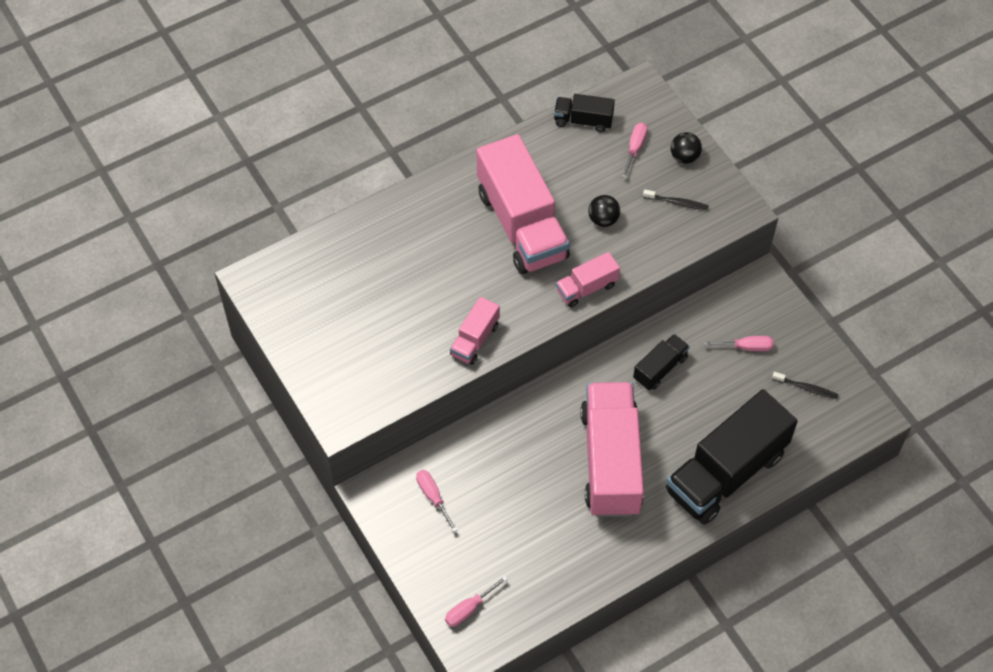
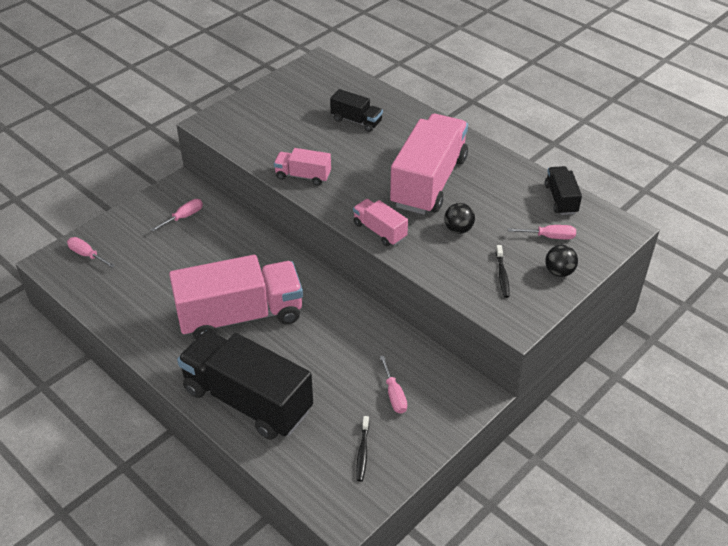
camera: 75 degrees right, 15 degrees down
(522, 225) = (429, 182): pink truck -> pink truck turned 150 degrees clockwise
(660, 368) = (347, 334): black truck -> black truck (356, 121)

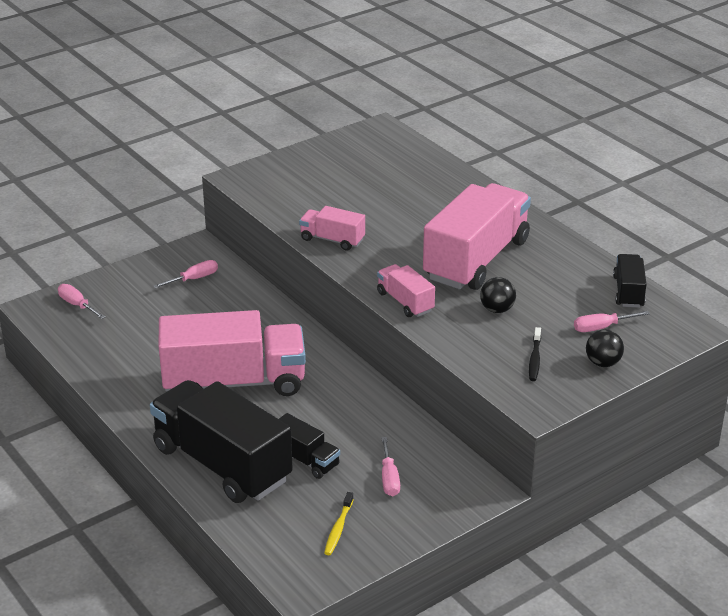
camera: 10 degrees right, 10 degrees down
(356, 121) = (409, 191): black truck -> black truck (305, 460)
(362, 452) = (338, 528): black toothbrush -> yellow toothbrush
(549, 237) = (602, 327): pink screwdriver -> pink screwdriver turned 150 degrees clockwise

